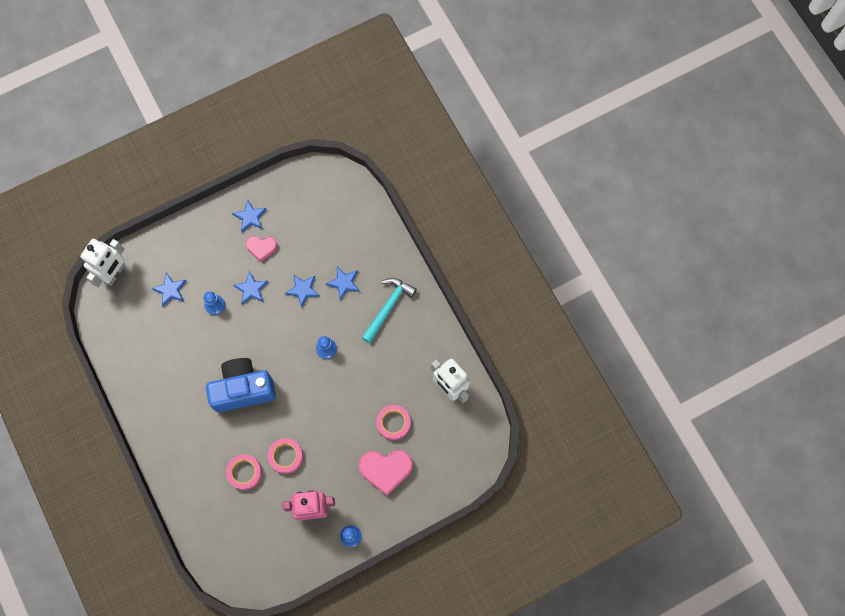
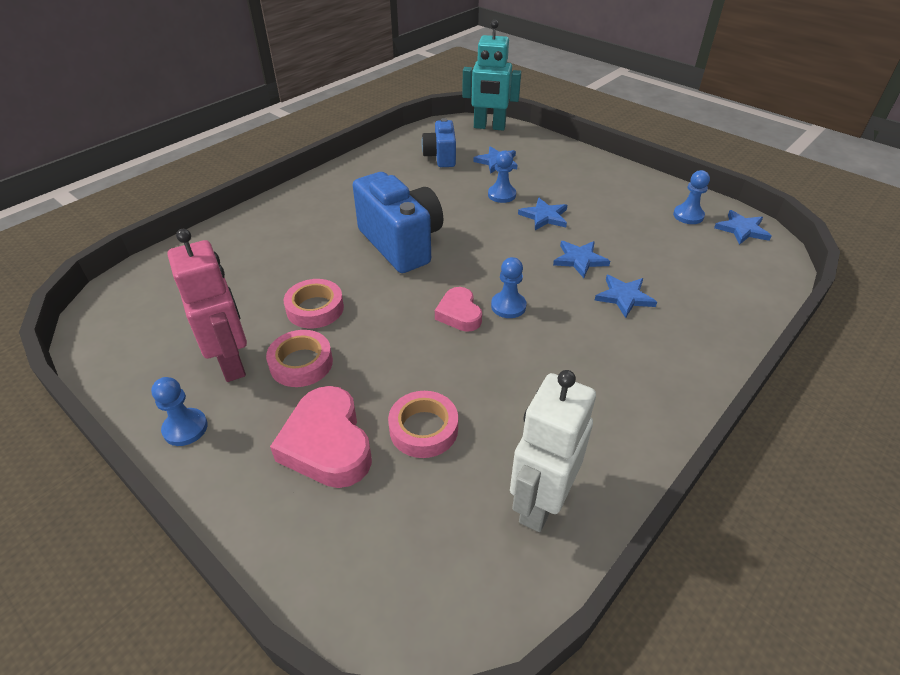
camera: 70 degrees right, 30 degrees down
(114, 273) = (489, 127): white robot -> turquoise robot
(145, 327) = (440, 157): none -> blue camera
(244, 472) = (278, 274): pink tape -> pink tape (301, 363)
(250, 217) = (637, 193): blue star -> blue star (742, 229)
(261, 248) = (605, 211): pink heart -> pink heart (459, 314)
(287, 201) = (688, 215): none -> blue pawn
(388, 307) = (627, 359): turquoise hammer -> none

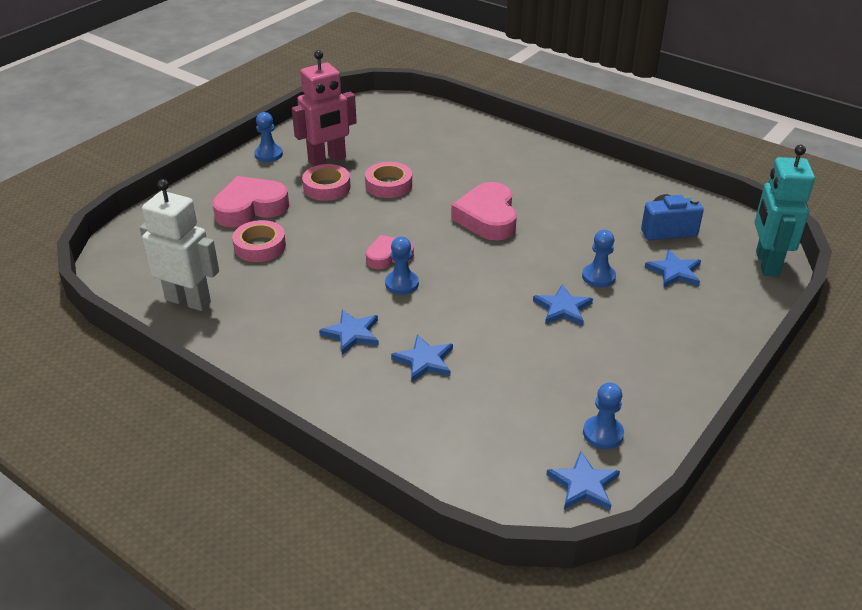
camera: 85 degrees right, 5 degrees down
(401, 243) = (487, 218): blue camera -> pink heart
(579, 260) = (484, 332): blue star -> blue star (352, 333)

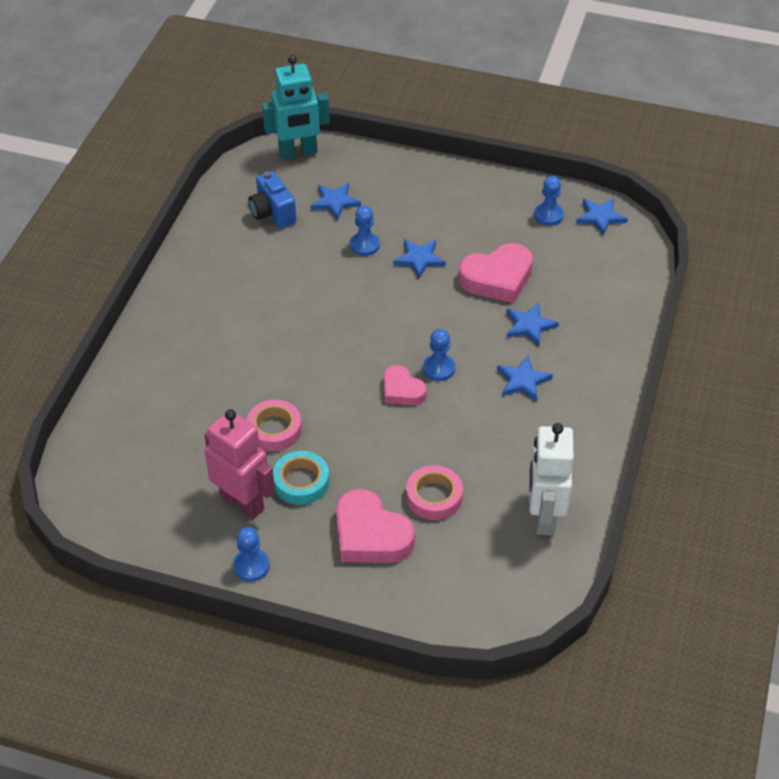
camera: 110 degrees left, 10 degrees up
(327, 187) = (301, 482): pink tape -> turquoise tape
(487, 218) = (304, 335): pink heart -> pink heart (497, 278)

